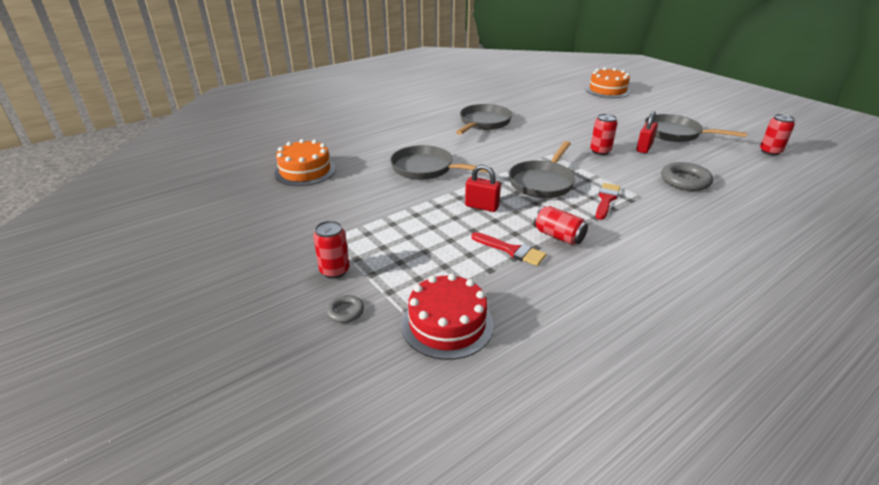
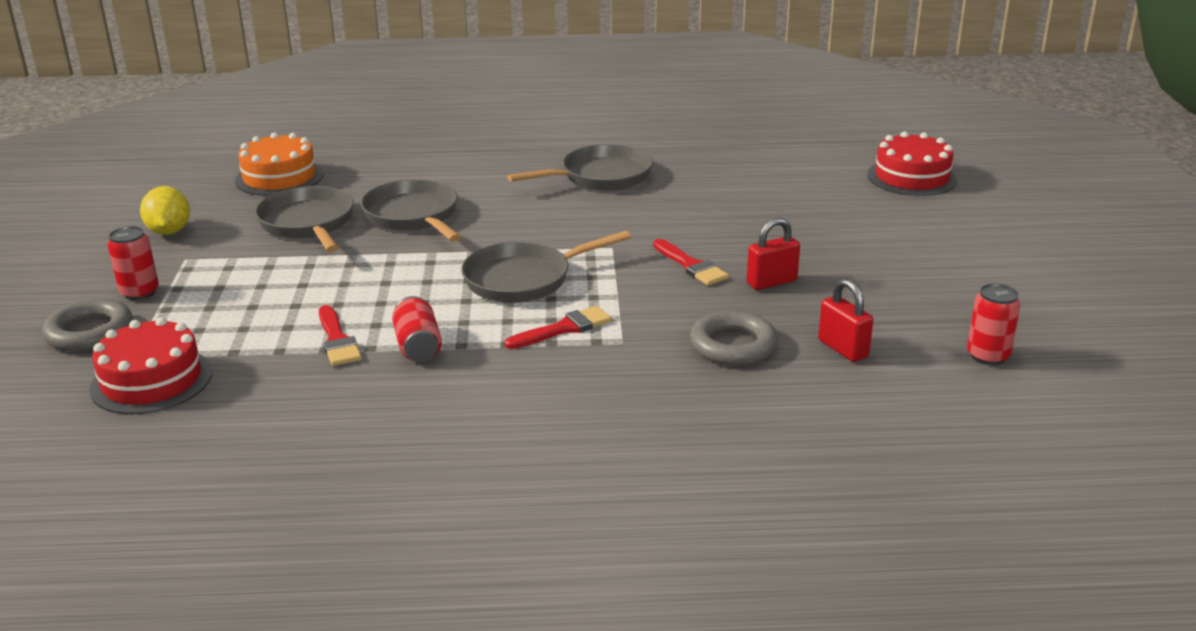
camera: 35 degrees right, 5 degrees down
(286, 225) = (169, 231): none -> yellow lemon
(345, 311) = (90, 332): grey ring -> grey ring, size x1.86
(482, 206) = (395, 282): red padlock -> red padlock (843, 349)
(600, 151) = (691, 266): red can -> red brush
(607, 90) = (912, 177): orange cake -> red cake
(675, 133) = (876, 278): grey pan -> grey pan (308, 224)

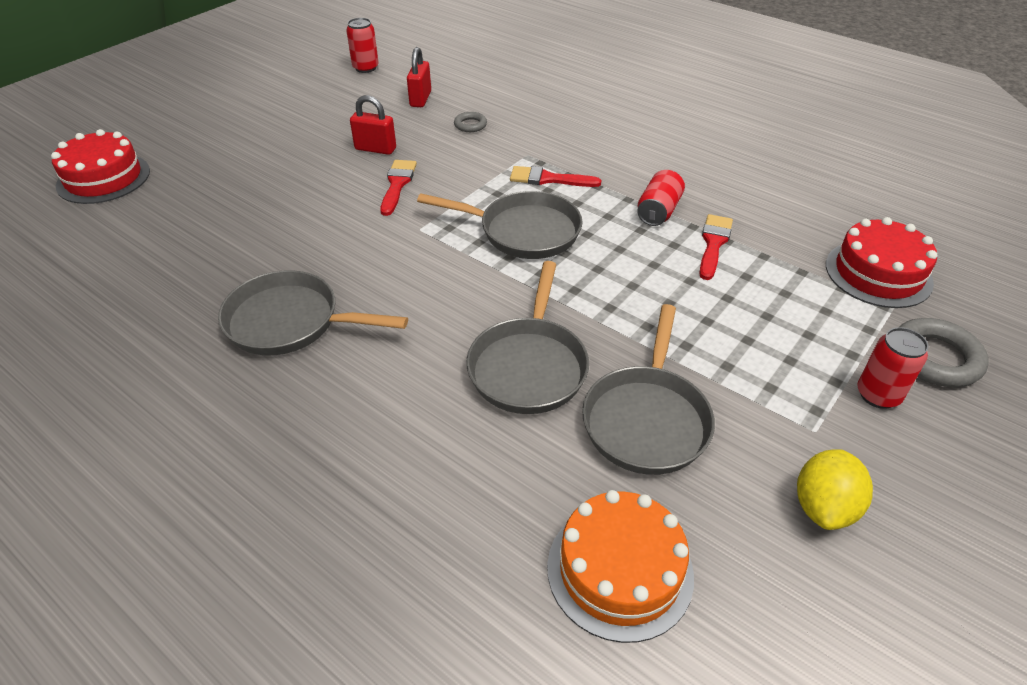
camera: 140 degrees left, 15 degrees up
(733, 345) = (470, 125): grey ring -> grey ring, size x0.54

